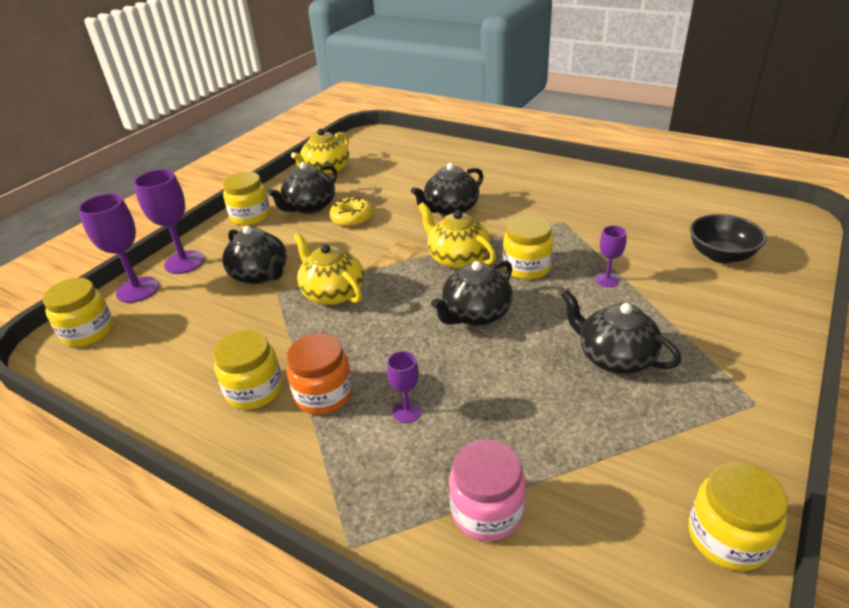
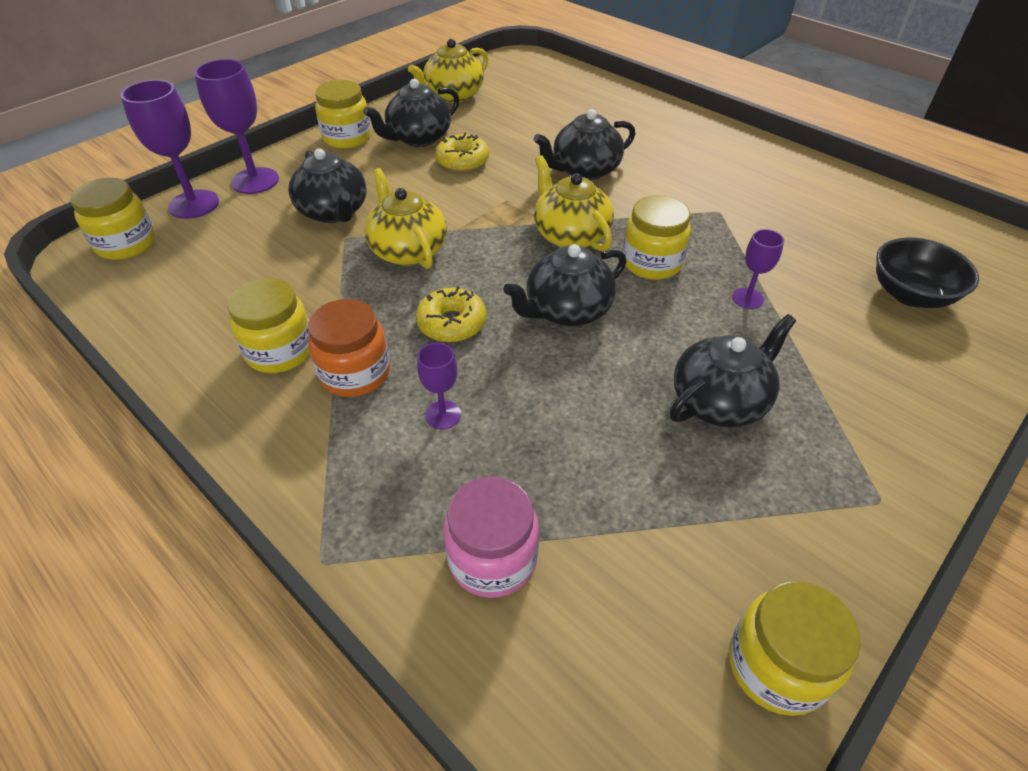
camera: 10 degrees right, 10 degrees up
(388, 341) = (452, 323): none -> yellow donut
(614, 357) = (719, 401): black teapot -> black teapot turned 90 degrees clockwise

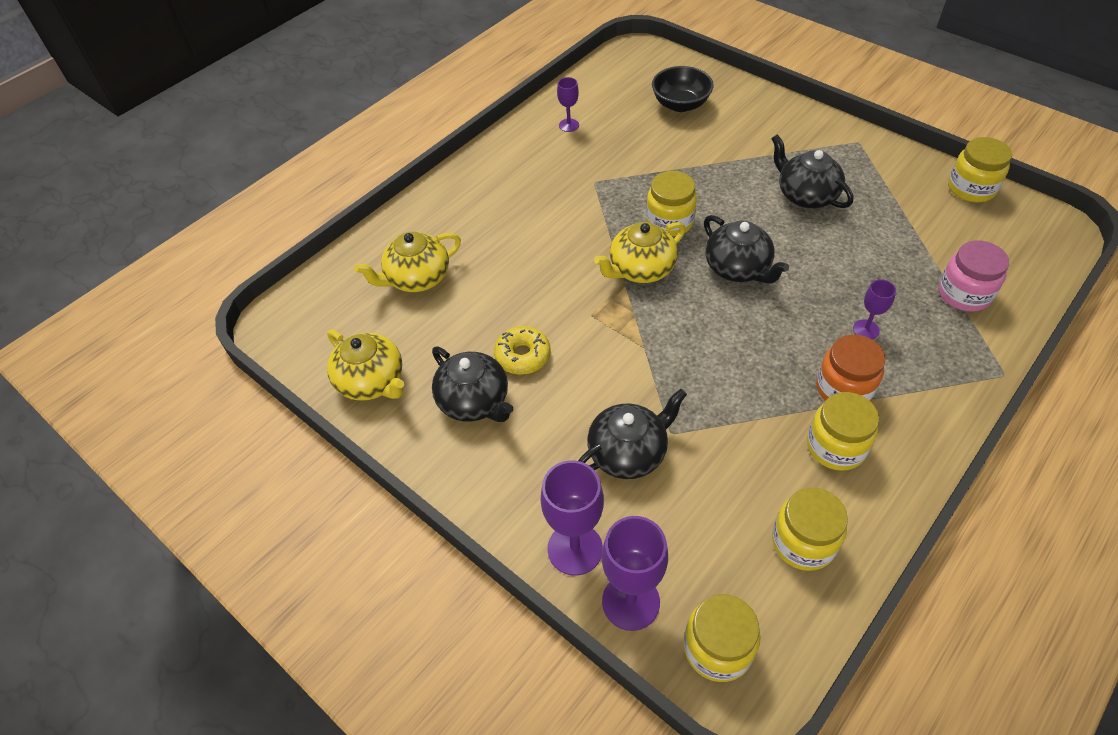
camera: 90 degrees left, 5 degrees up
(347, 138) = (473, 473): yellow jar -> yellow jar (803, 542)
(408, 250) = (682, 379): yellow teapot -> yellow teapot (417, 278)
(452, 323) = (770, 336): yellow donut -> none
(584, 170) = (536, 262): black teapot -> none
(747, 298) = (701, 175): purple goblet -> purple goblet (569, 125)

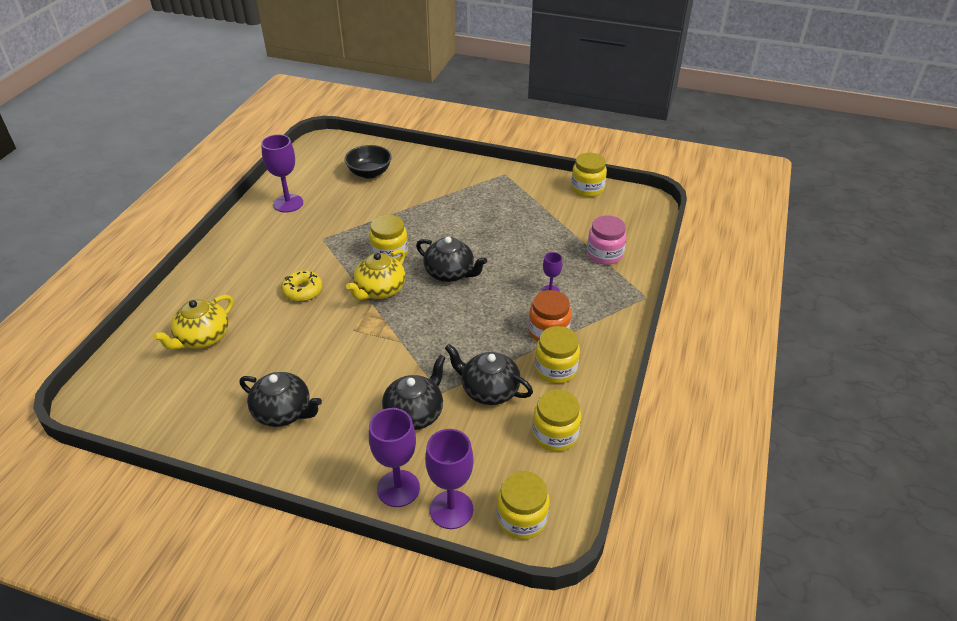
camera: 25 degrees left, 10 degrees down
(372, 381) = (192, 421): yellow teapot -> none
(522, 356) = (310, 371): yellow donut -> yellow donut (302, 291)
(569, 125) = (288, 203): purple goblet -> purple goblet, size x1.82
(805, 195) = (480, 215): black teapot -> black teapot (489, 390)

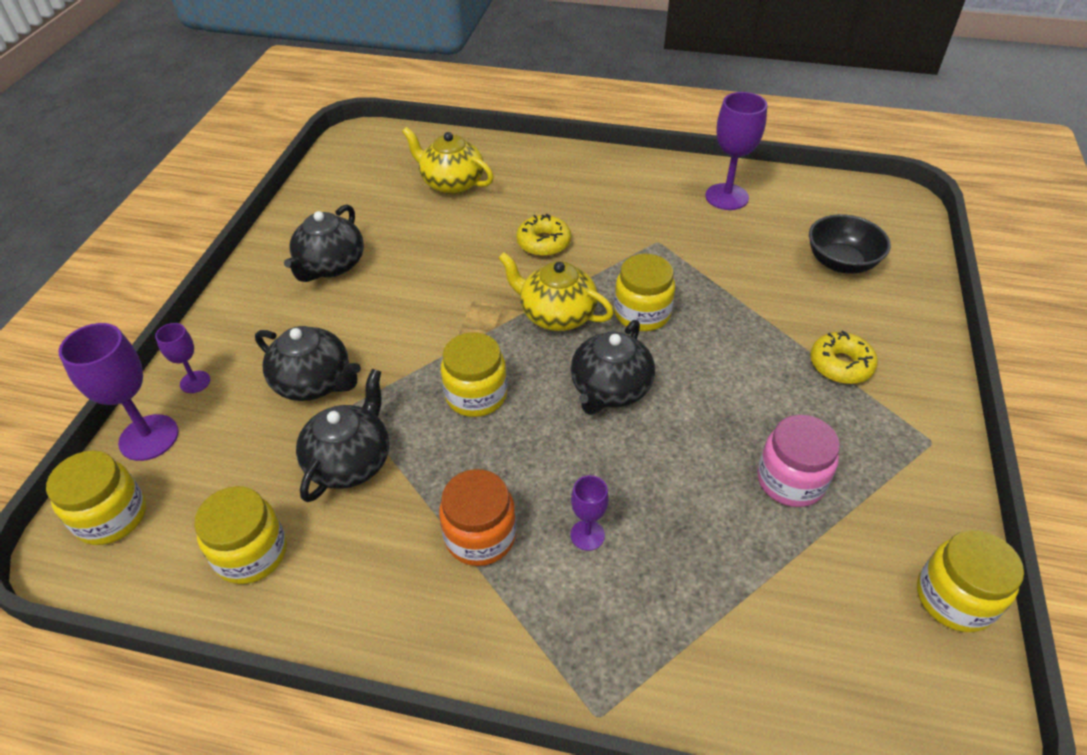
camera: 85 degrees right, 5 degrees up
(398, 488) = (195, 382): purple goblet -> purple goblet, size x0.55
(449, 189) = (840, 365): none -> yellow donut
(555, 369) = (391, 550): yellow jar -> yellow jar (476, 395)
(604, 254) = (722, 633): pink jar -> pink jar (790, 480)

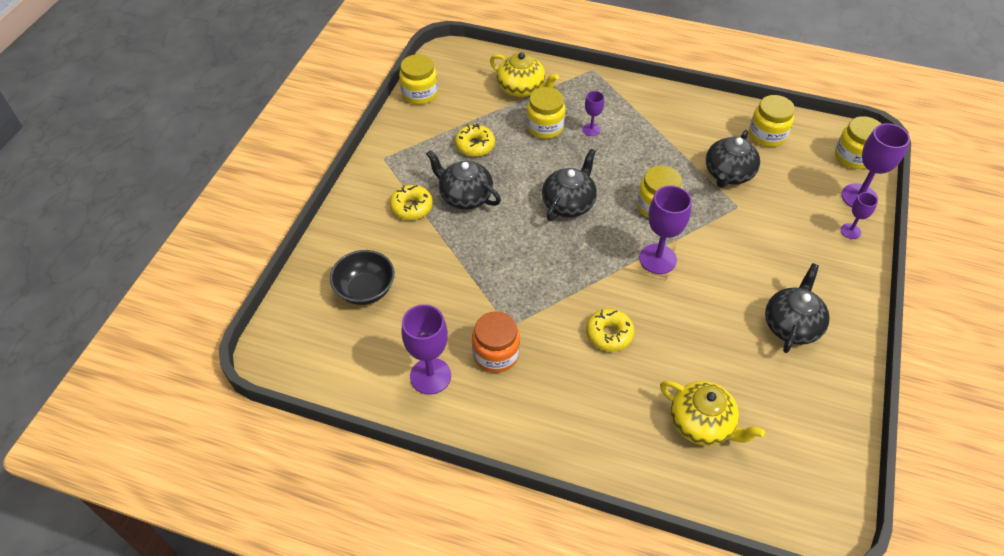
camera: 175 degrees left, 5 degrees up
(314, 382) = (767, 224): black teapot -> black teapot (465, 196)
(480, 536) = (647, 133): orange jar -> orange jar (496, 354)
(481, 323) = (657, 259): none -> purple goblet
(556, 315) = (601, 261): yellow teapot -> yellow teapot (522, 89)
(642, 313) = (537, 257): yellow jar -> yellow jar (545, 127)
(790, 480) = (475, 145): pink jar -> yellow donut

